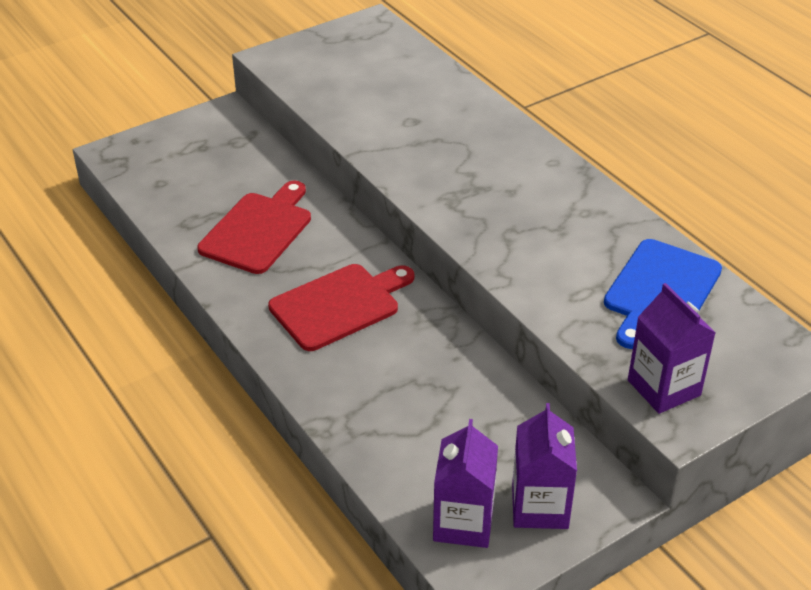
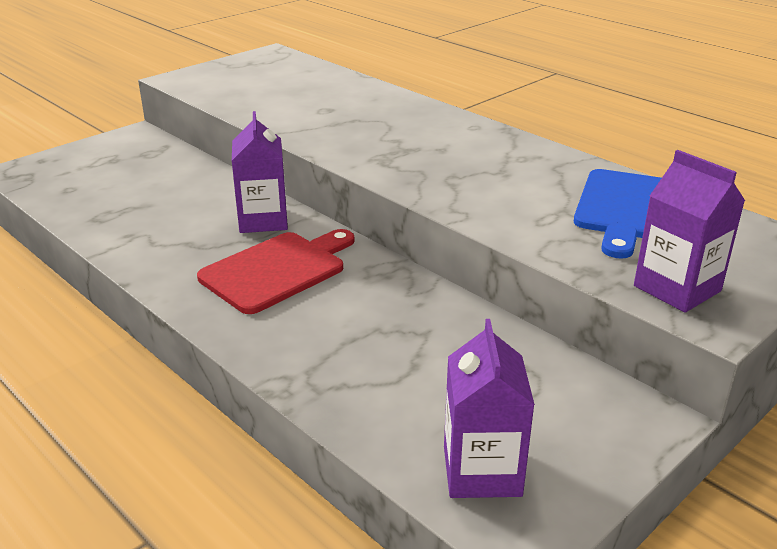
camera: 10 degrees left, 10 degrees down
(258, 230) = (178, 216): red cutting board -> none
(540, 507) = (569, 440): purple carton -> purple carton (263, 220)

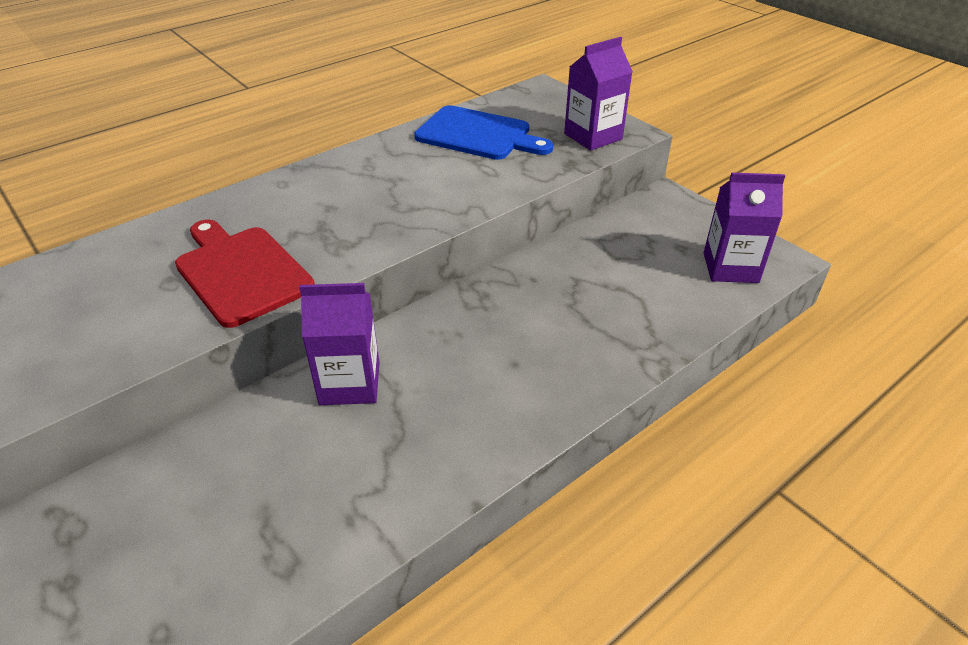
camera: 85 degrees left, 10 degrees up
(277, 270) = (464, 369): red cutting board -> red cutting board (241, 272)

